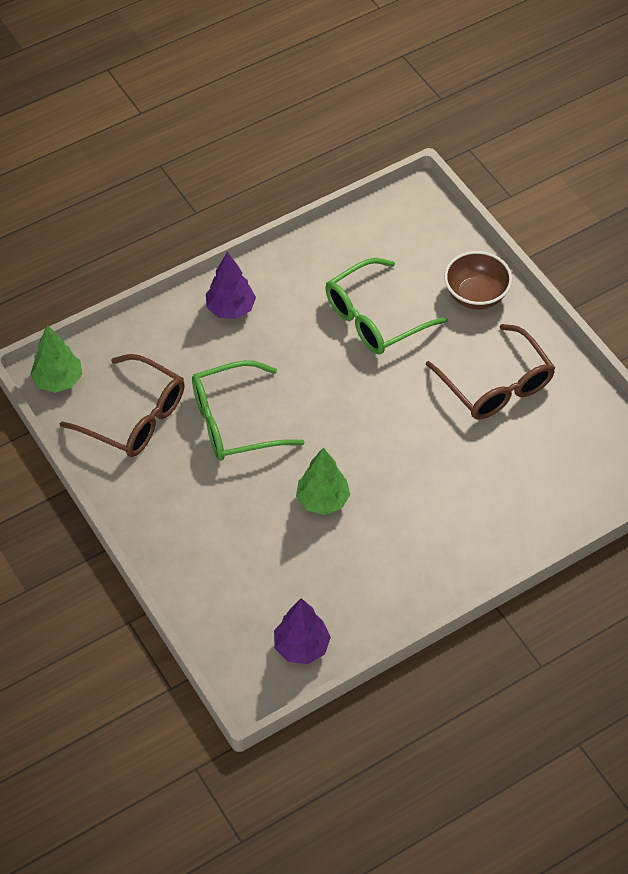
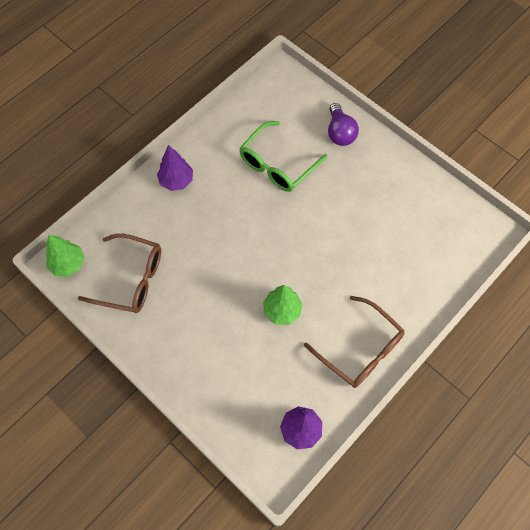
camera: 15 degrees left, 10 degrees up
(234, 422) = (203, 266): green glasses -> none
(476, 295) = (340, 133): brown bowl -> purple light bulb
(496, 385) = (373, 195): brown glasses -> brown glasses (360, 349)

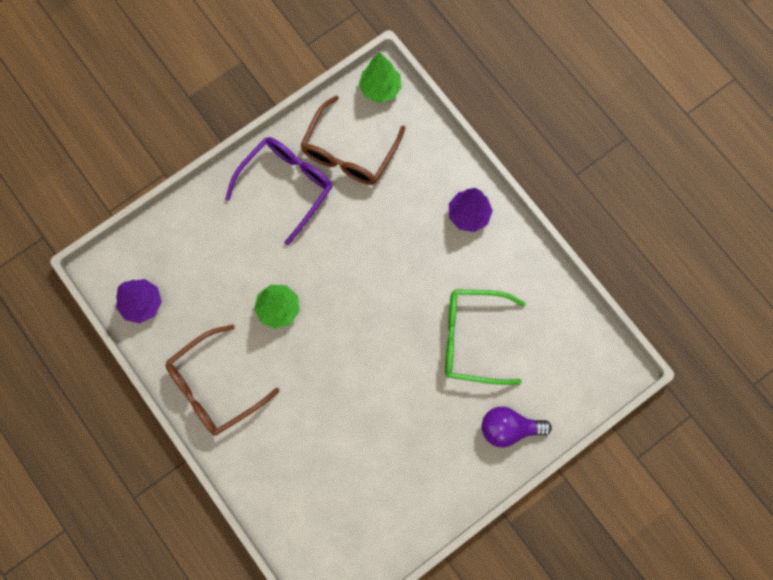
camera: 100 degrees right, 10 degrees up
(169, 325) = (286, 186): none -> purple glasses
(277, 165) = (472, 339): green glasses -> green glasses turned 45 degrees counterclockwise

